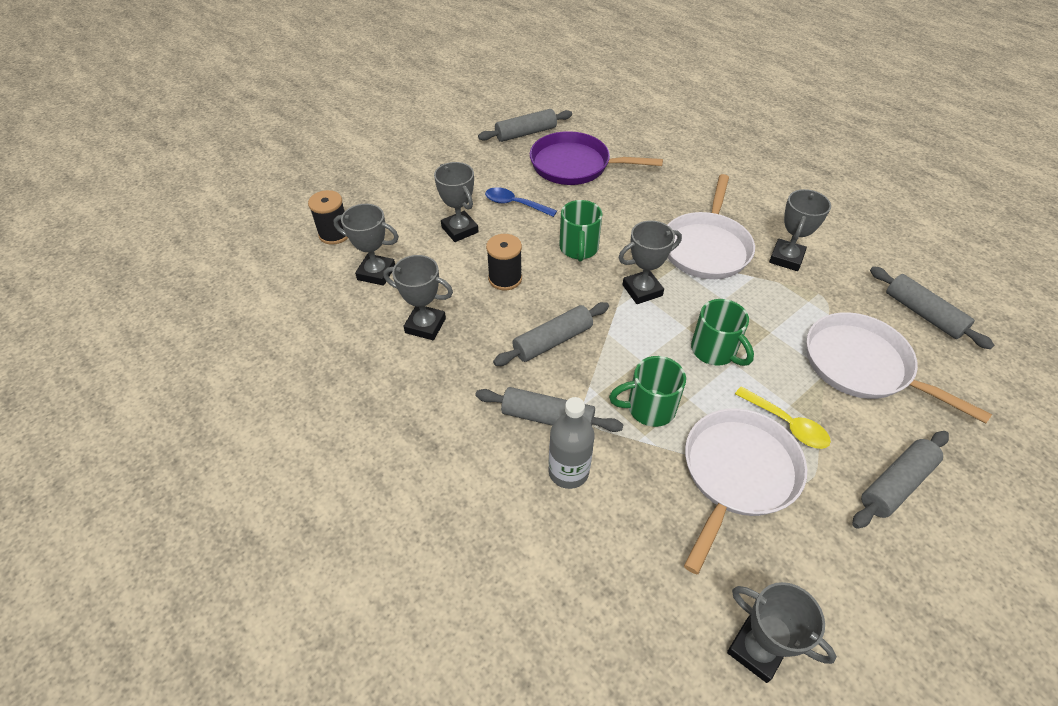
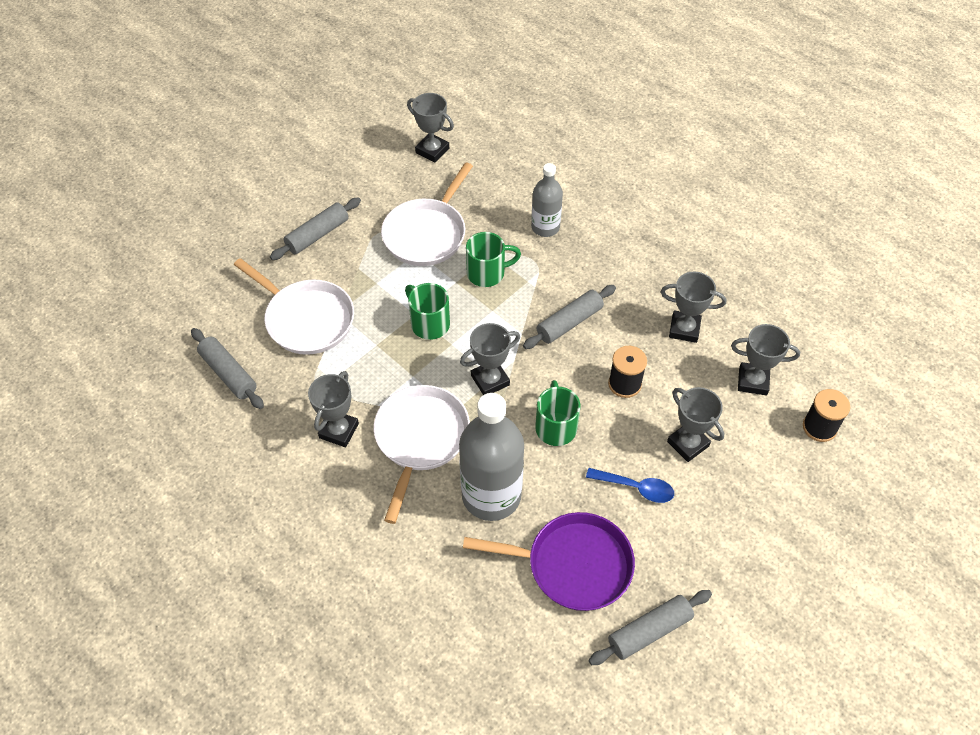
camera: 175 degrees right, 5 degrees up
(547, 417) = (565, 261): grey rolling pin -> none
(638, 206) = (491, 495): none -> grey bottle
(787, 424) = (383, 269): yellow spoon -> none

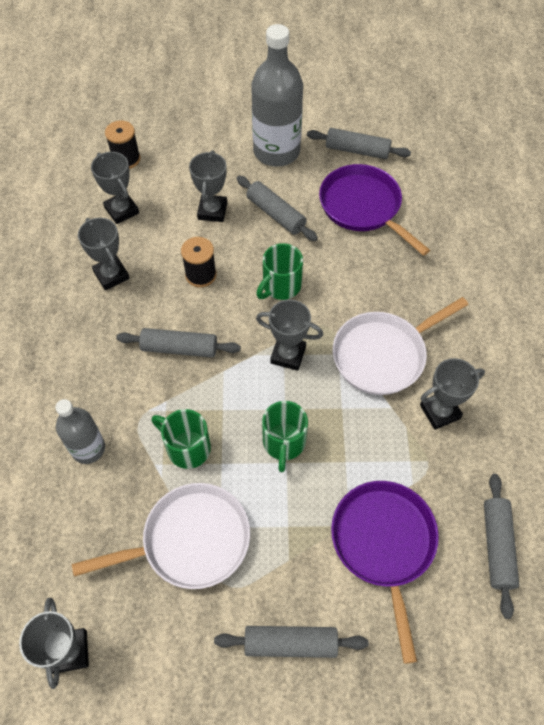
camera: 135 degrees left, 5 degrees up
(306, 319) = (384, 544): white pan -> purple pan
(491, 495) = (371, 280): grey bottle -> grey bottle (276, 151)
(636, 488) = (276, 214): blue spoon -> grey rolling pin

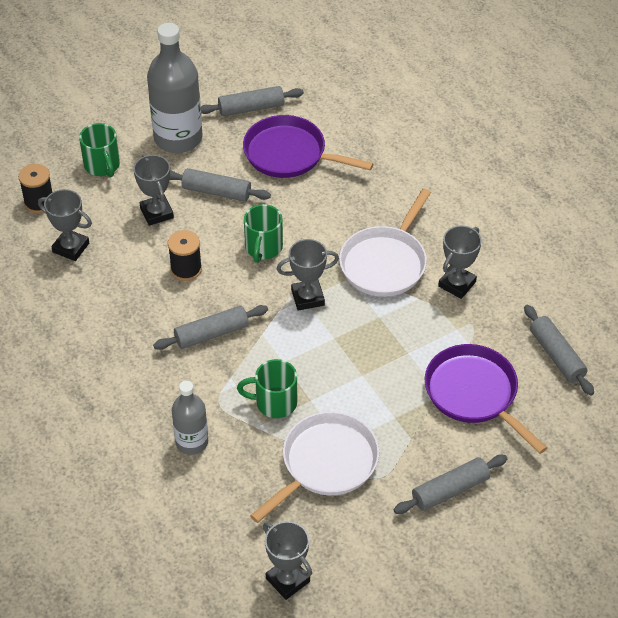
camera: 30 degrees left, 10 degrees down
(111, 275) = (104, 304): grey trophy -> none
(284, 443) = (350, 362): green mug -> green mug (102, 166)

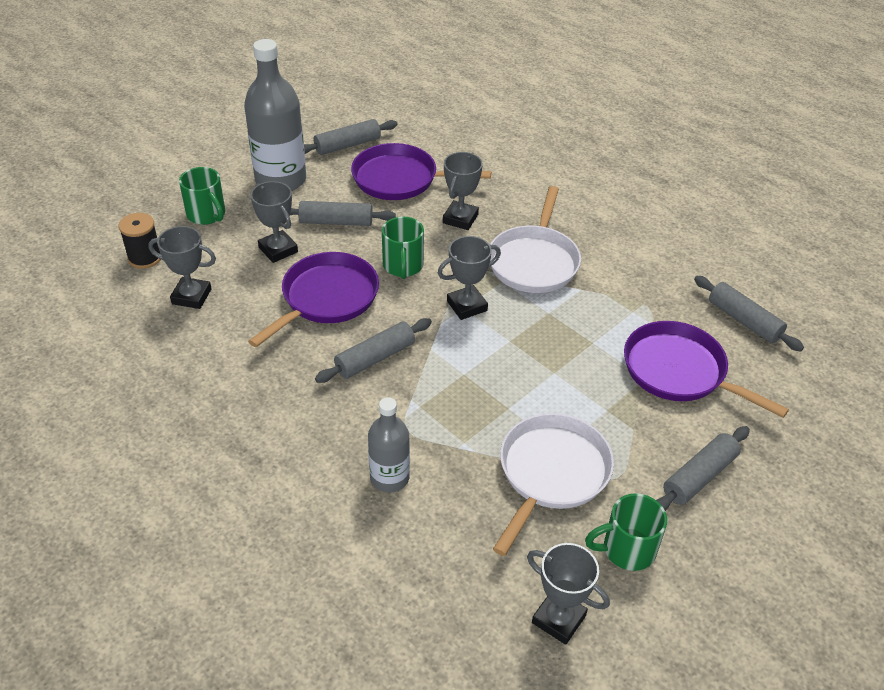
camera: 15 degrees left, 5 degrees down
(186, 269) = (326, 298): black spool -> purple pan
(274, 402) = (469, 417): green mug -> green mug (626, 549)
(457, 284) = (614, 270): grey trophy -> grey trophy (460, 219)

